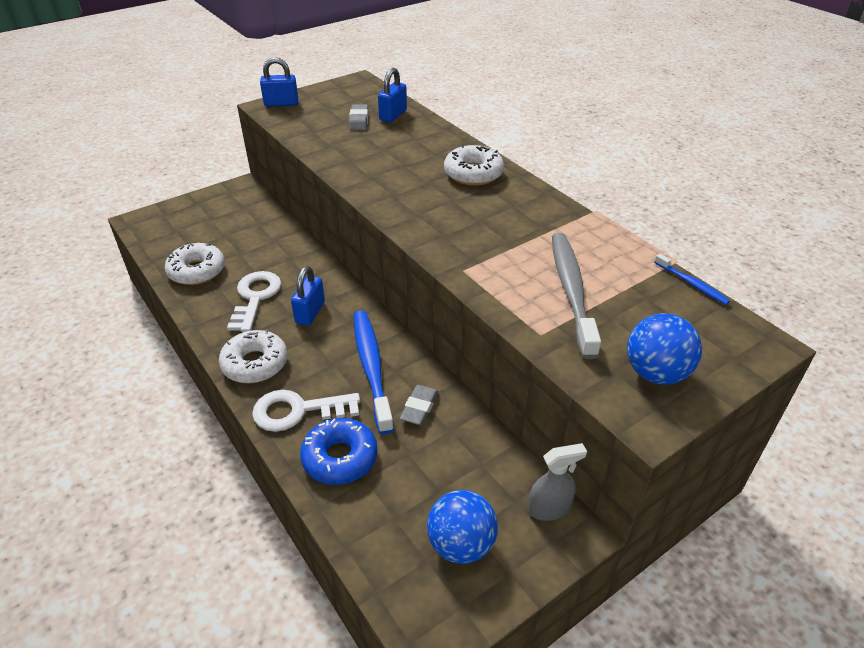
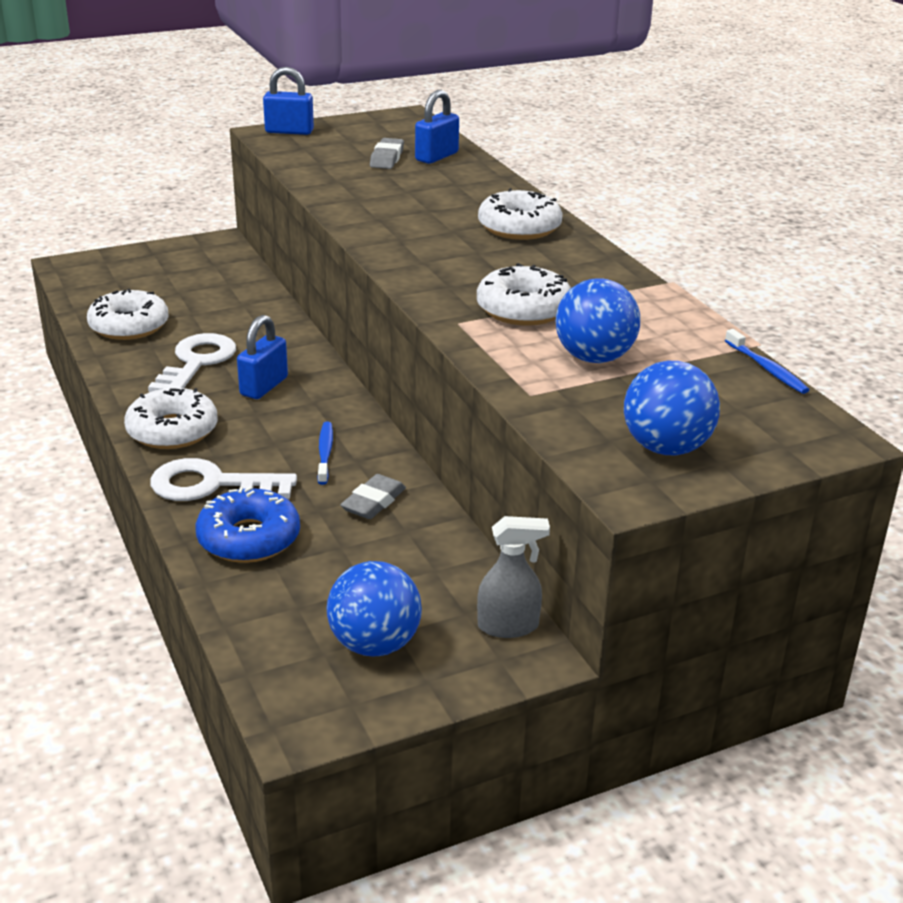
camera: 10 degrees right, 10 degrees down
(371, 367) = (325, 453): blue toothbrush -> blue toothbrush, size x0.47
(504, 251) = (523, 309): none -> white donut
(571, 291) = (594, 358): grey toothbrush -> blue ball

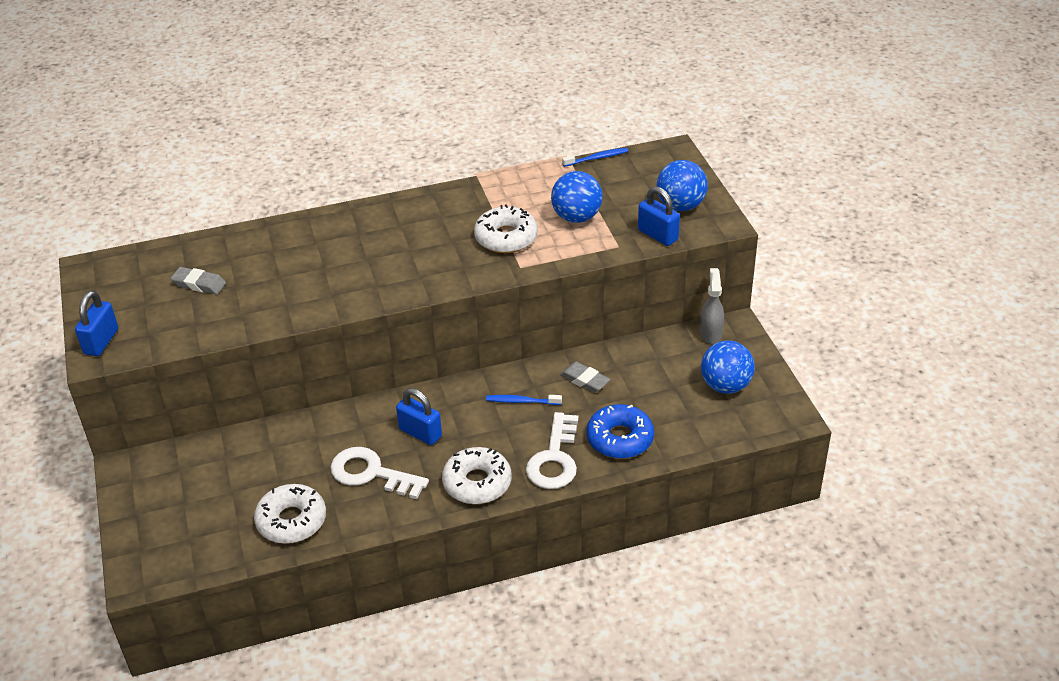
camera: 80 degrees left, 10 degrees up
(437, 157) = (206, 256): blue padlock -> blue padlock (658, 235)
(519, 227) = (370, 226): white donut -> none

